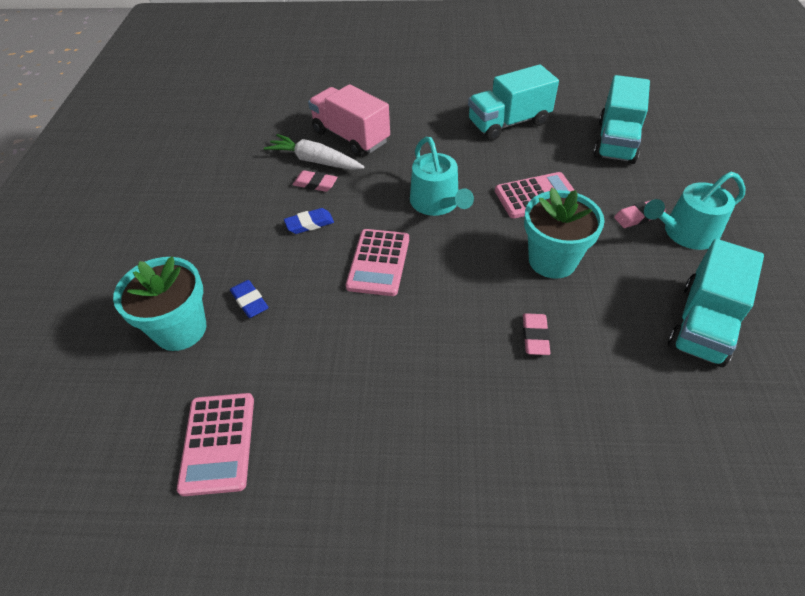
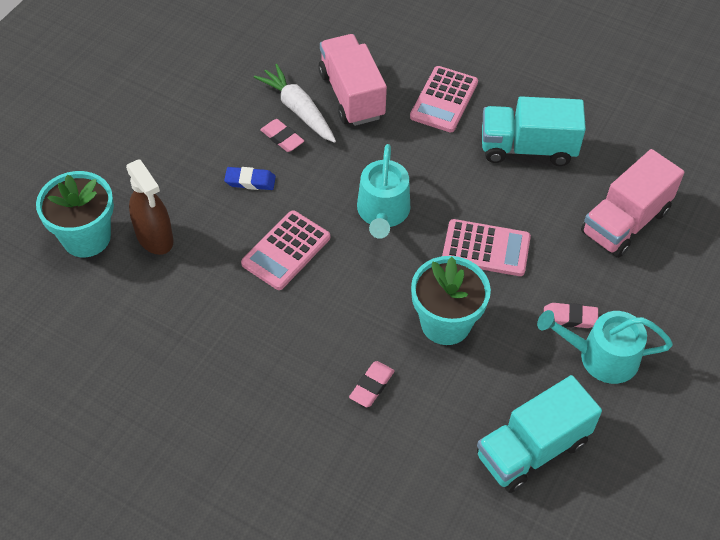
camera: 25 degrees right, 5 degrees up
(218, 443) = (66, 349): pink calculator -> pink calculator (444, 100)
(250, 301) = (154, 237): blue eraser -> brown spray bottle
(616, 141) = (625, 222): turquoise truck -> pink truck

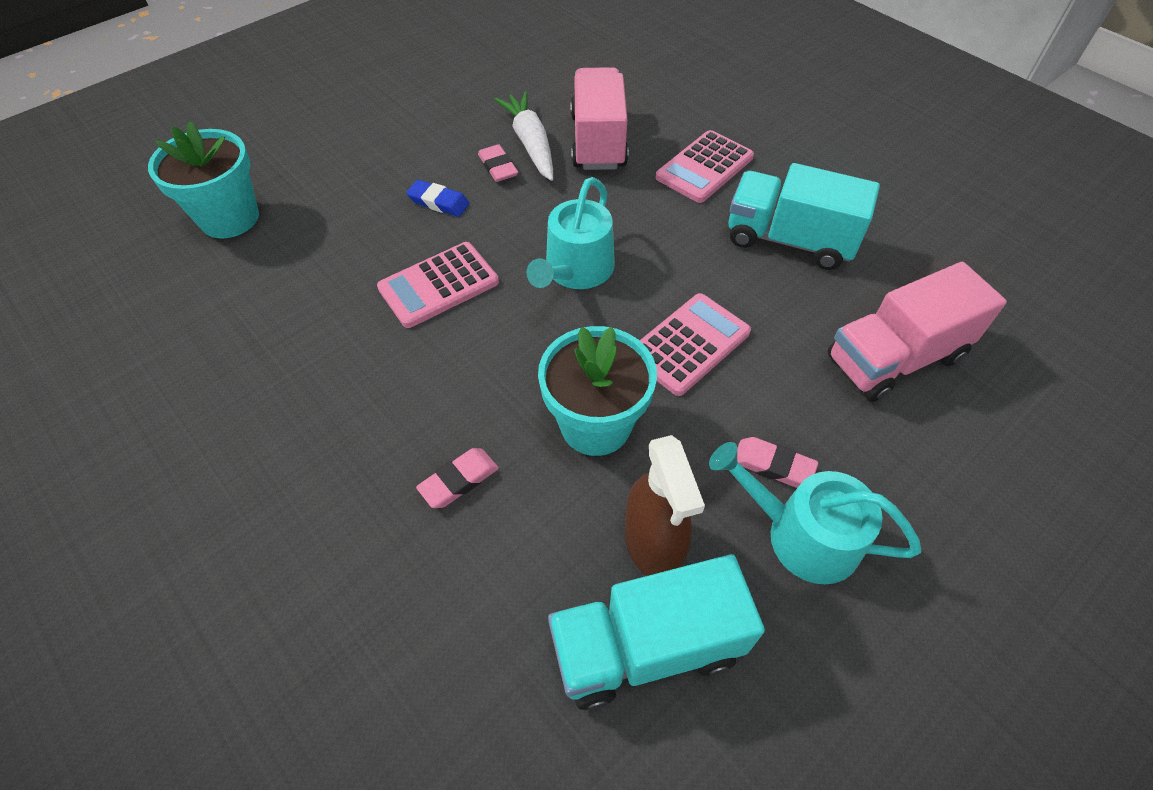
camera: 20 degrees right, 0 degrees up
(154, 237) = (301, 235): brown spray bottle -> brown spray bottle (653, 545)
(486, 248) = (689, 344): pink calculator -> pink calculator turned 75 degrees counterclockwise

